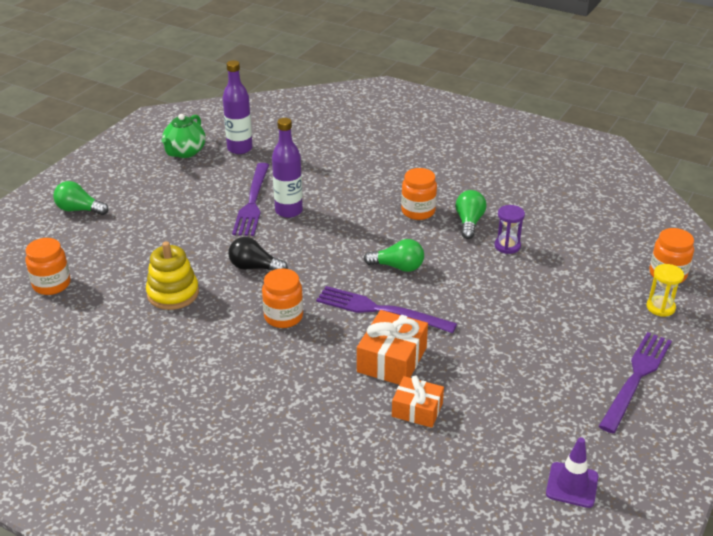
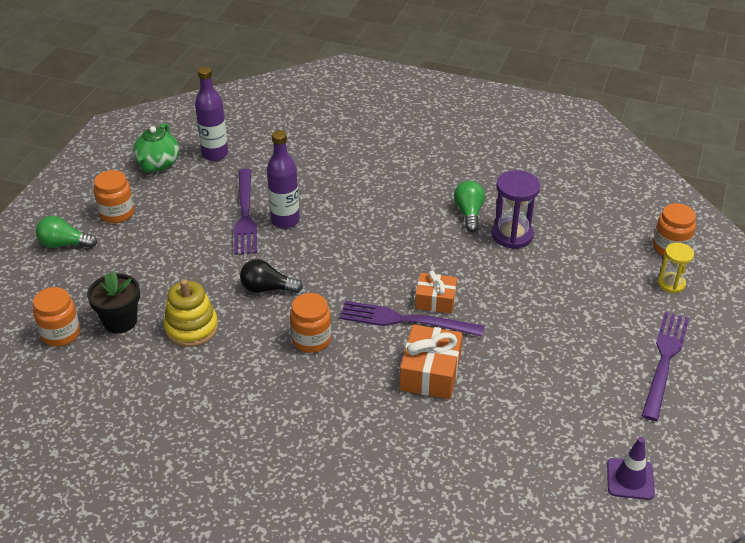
camera: 10 degrees left, 5 degrees up
(109, 280) = (120, 321): none -> black flower pot
(398, 267) = (411, 270): green light bulb -> none
(417, 410) = (468, 422): orange gift -> orange gift (435, 300)
(418, 211) = (415, 206): orange jar -> orange jar (117, 213)
(507, 246) = (512, 235): purple hourglass -> purple hourglass, size x1.60

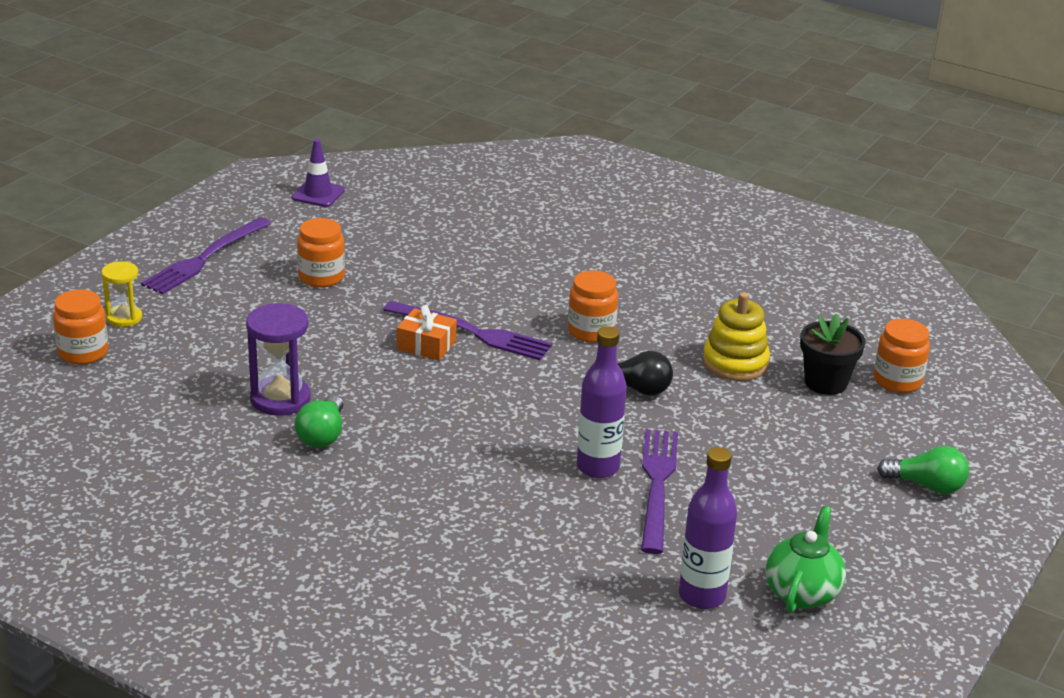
camera: 170 degrees left, 10 degrees down
(117, 213) = (857, 518): orange jar -> orange jar (321, 277)
(430, 372) = (465, 286): orange gift -> none

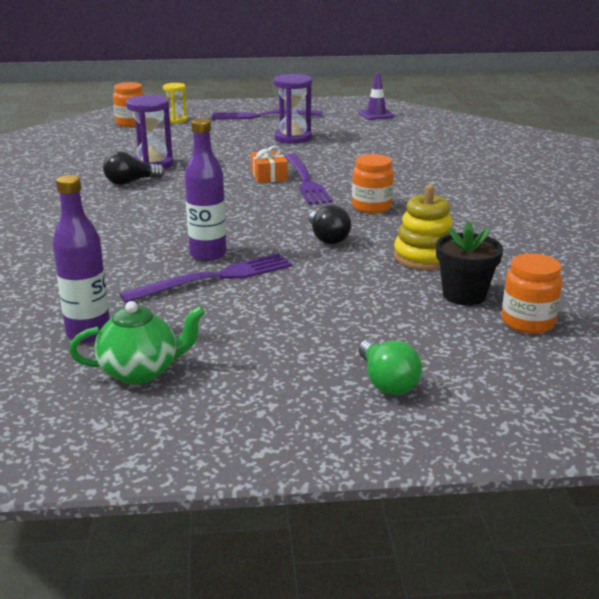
camera: 55 degrees right, 5 degrees down
(321, 277) = (293, 138): orange jar -> purple hourglass
(322, 435) = (130, 182): green light bulb -> black light bulb

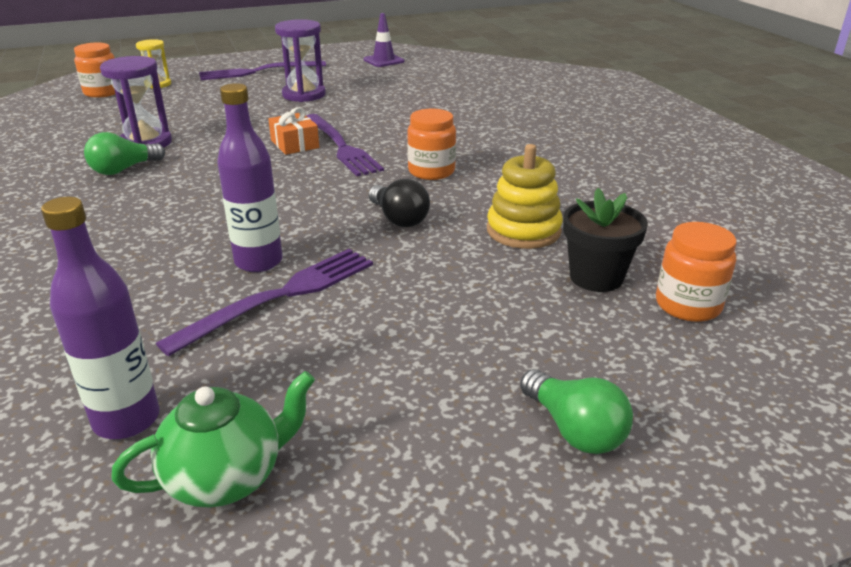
camera: 15 degrees left, 5 degrees up
(130, 182) = (123, 169): black light bulb -> green light bulb

